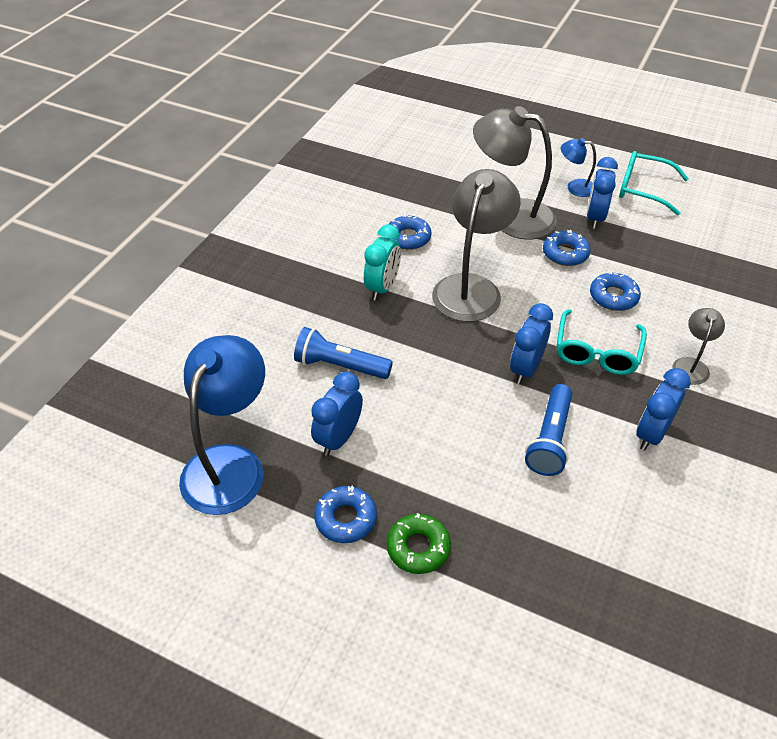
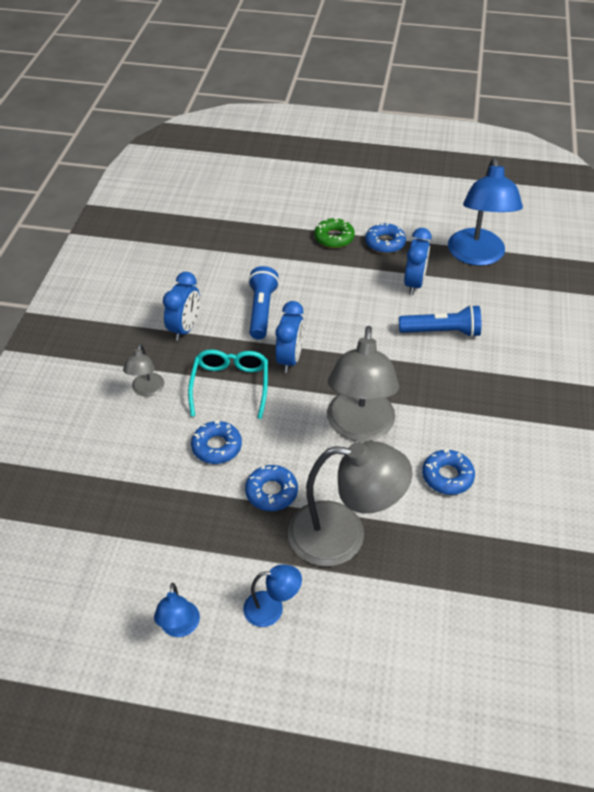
camera: 165 degrees right, 0 degrees up
(382, 287) = (444, 410): turquoise clock -> none
(595, 217) = (242, 557): blue clock -> none
(643, 189) = (179, 627): turquoise glasses -> blue lamp

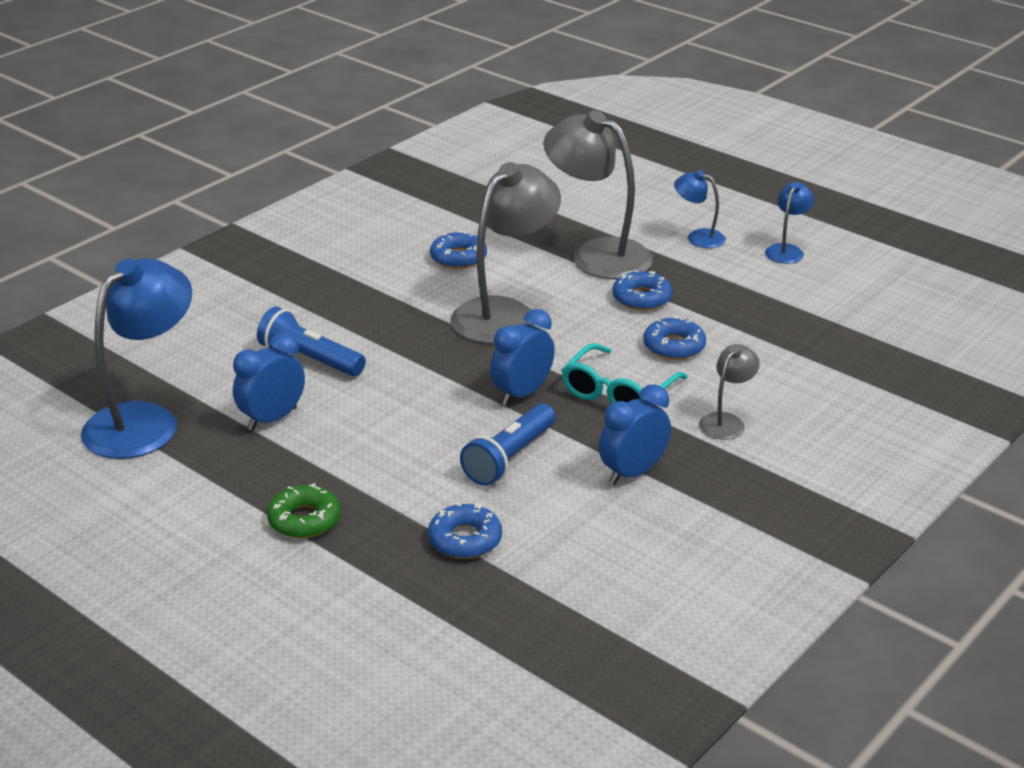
camera: 150 degrees left, 15 degrees down
(385, 243) = (241, 484): blue donut -> blue donut (465, 539)

